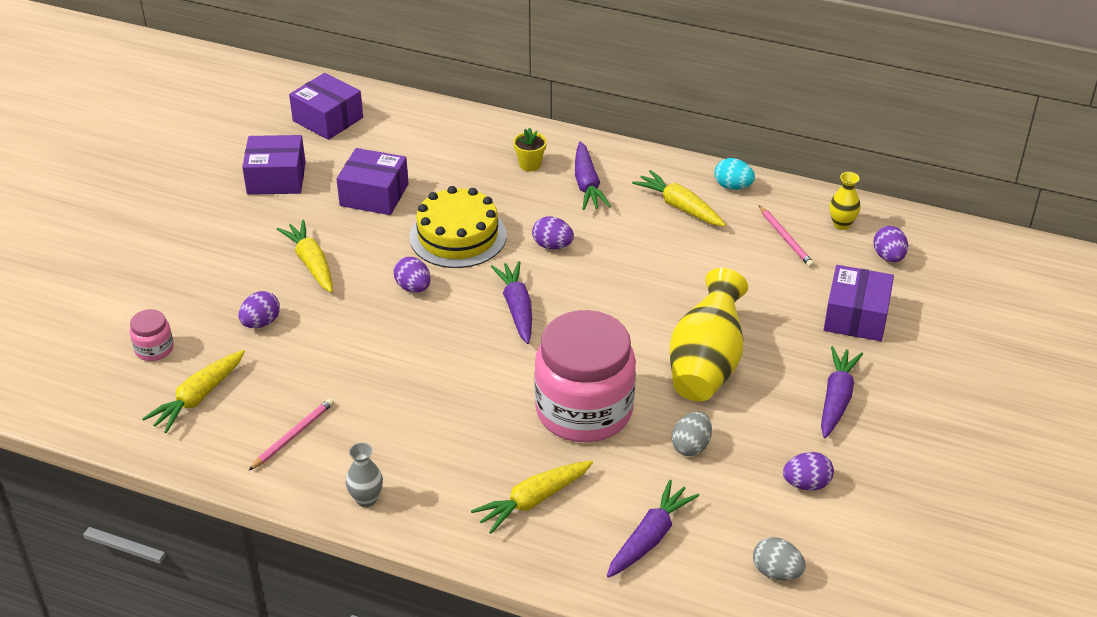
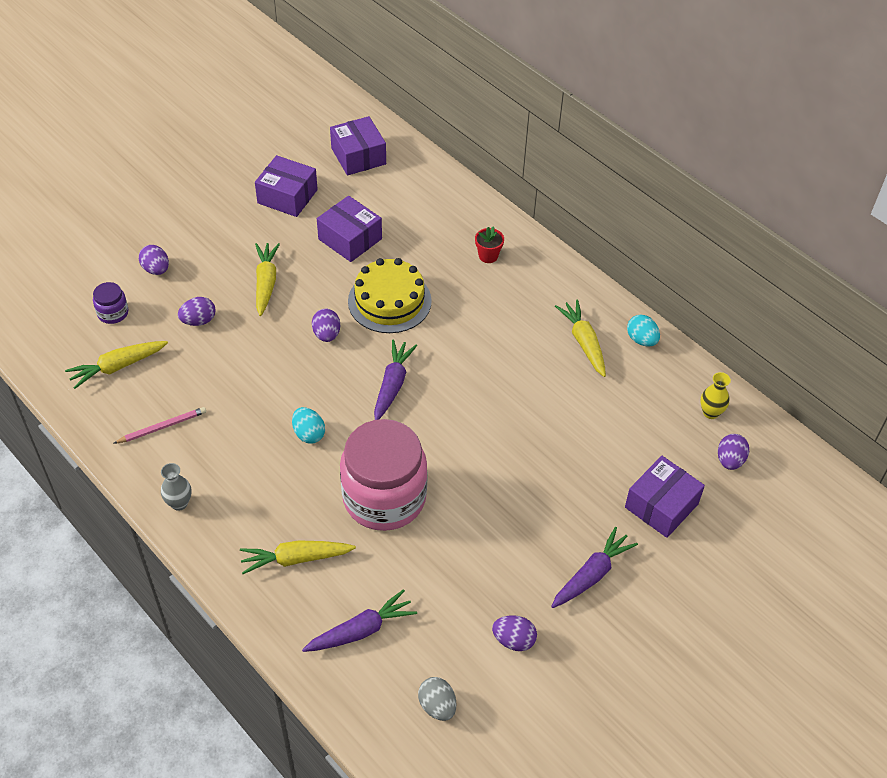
camera: 25 degrees right, 10 degrees up
(154, 349) = (113, 313): pink jar -> purple jar
(461, 383) = (309, 434): none -> turquoise egg
(530, 164) = (488, 256): yellow flower pot -> red flower pot
(552, 246) = (457, 339): purple egg -> purple egg (156, 269)
(587, 184) = (521, 292): purple carrot -> none
(691, 446) = (445, 565): grey egg -> none
(706, 364) = (507, 497): yellow vase -> none
(786, 238) = (652, 407): pink pencil -> none

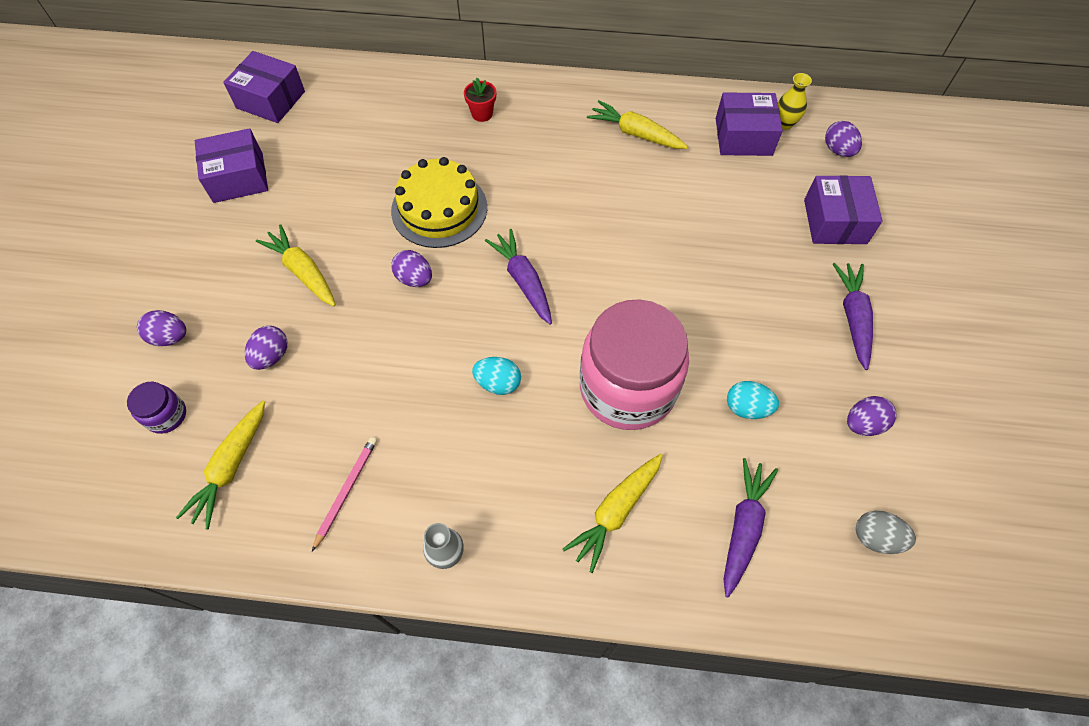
camera: 40 degrees left, 10 degrees up
(350, 239) = (342, 178): purple box -> purple box (743, 137)
(641, 340) = (675, 102): turquoise egg -> turquoise egg (747, 408)

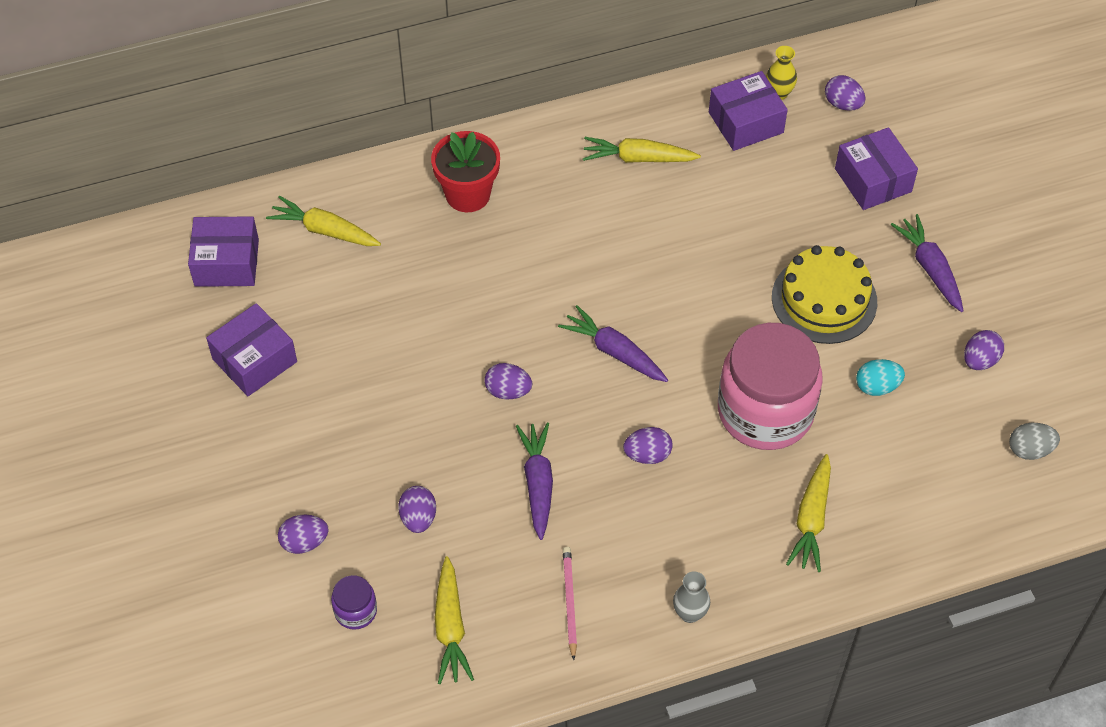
camera: 25 degrees left, 5 degrees down
(303, 272) = (392, 428): yellow carrot -> yellow carrot (325, 230)
(439, 209) = (487, 312): yellow cake -> yellow cake (824, 299)
(482, 114) = (468, 194): red flower pot -> red flower pot, size x1.85
(498, 383) = (647, 455): turquoise egg -> purple egg
(743, 527) = (922, 487): purple carrot -> purple carrot (538, 483)

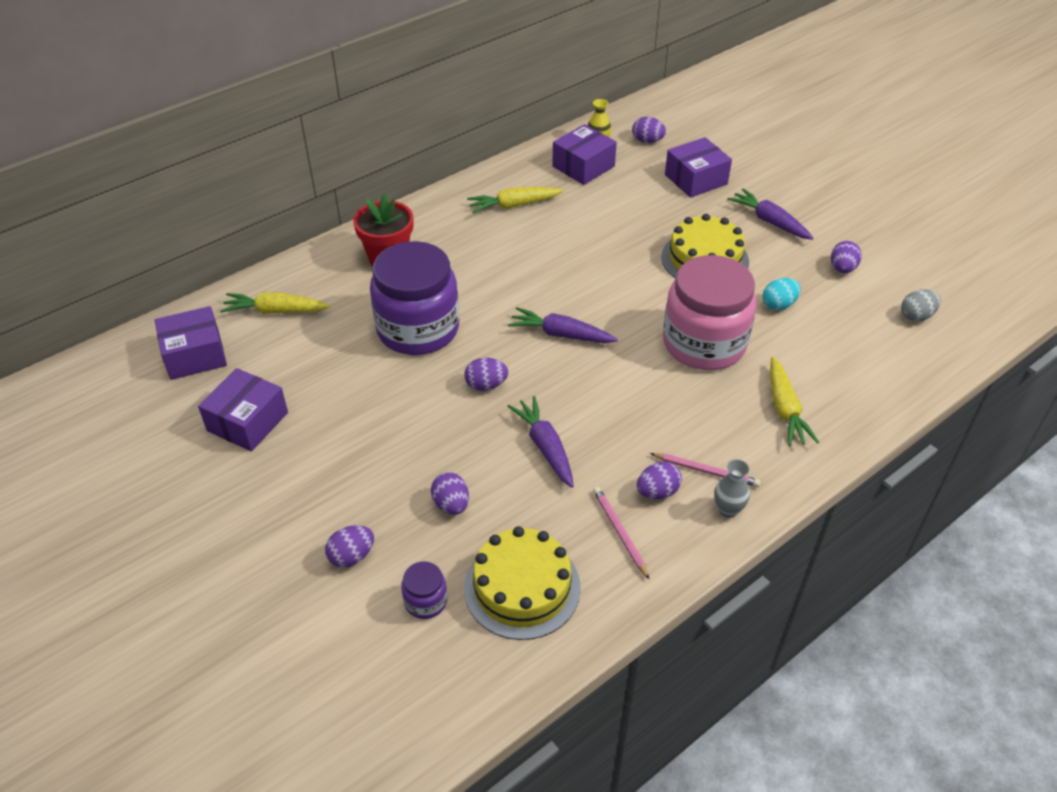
camera: 20 degrees left, 10 degrees down
(450, 627) = (522, 587): yellow carrot -> yellow cake
(464, 299) = (418, 329): none -> purple jar
(647, 455) = (627, 400): purple egg -> purple egg (657, 492)
(689, 564) = (706, 471): none -> pink pencil
(873, 180) = (696, 179): purple box -> purple box turned 75 degrees counterclockwise

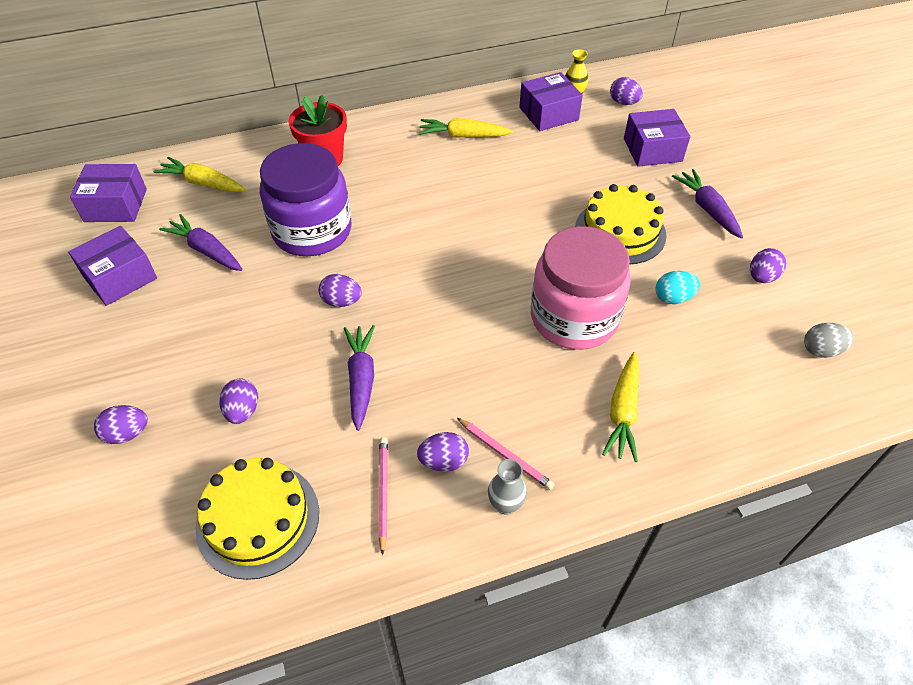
camera: 20 degrees right, 5 degrees up
(425, 601) = (163, 502): purple jar -> none
(561, 334) = (438, 270): purple carrot -> purple carrot (206, 250)

